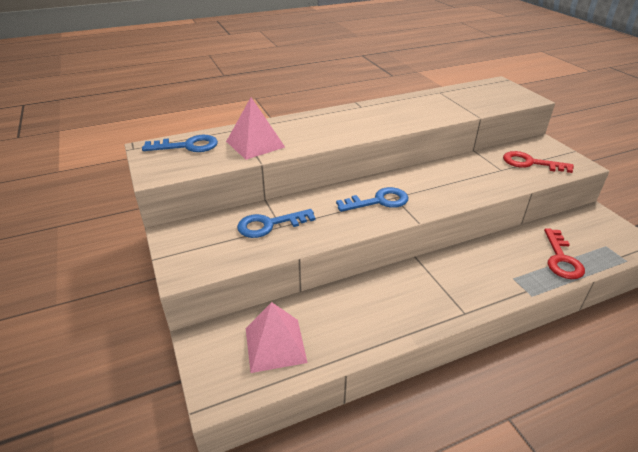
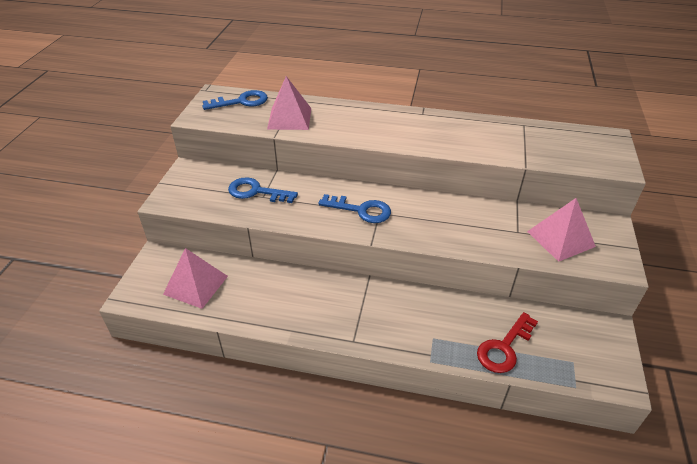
camera: 35 degrees right, 5 degrees up
(187, 146) = (241, 102): blue key -> blue key turned 45 degrees counterclockwise
(530, 163) = (561, 239): red key -> pink pyramid

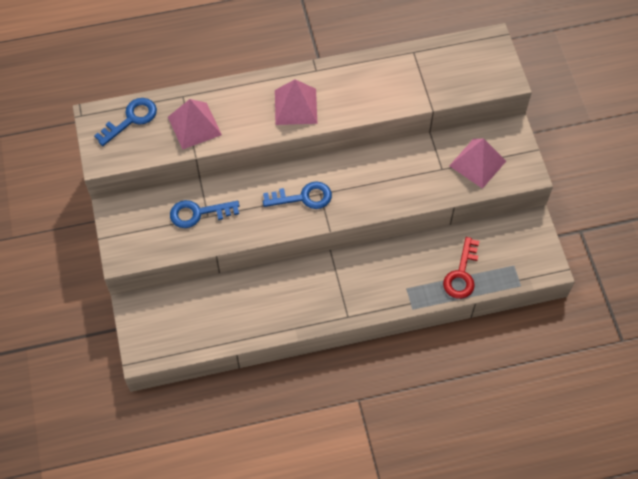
camera: 25 degrees left, 20 degrees up
(195, 285) = (189, 321): pink pyramid -> pink pyramid (295, 106)

